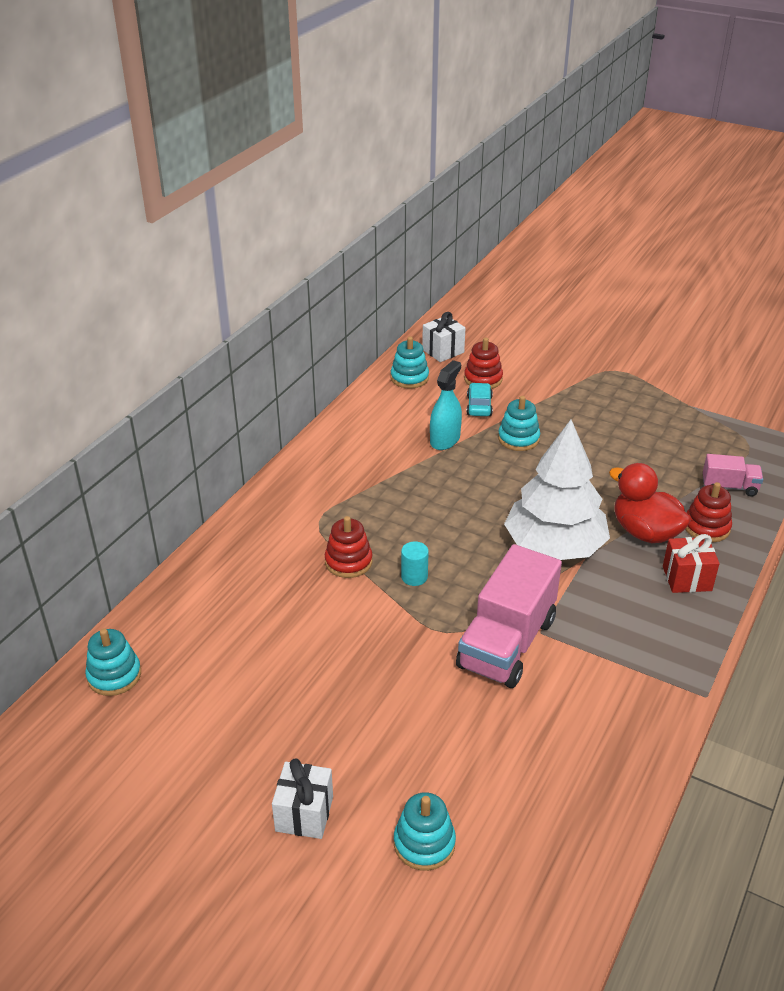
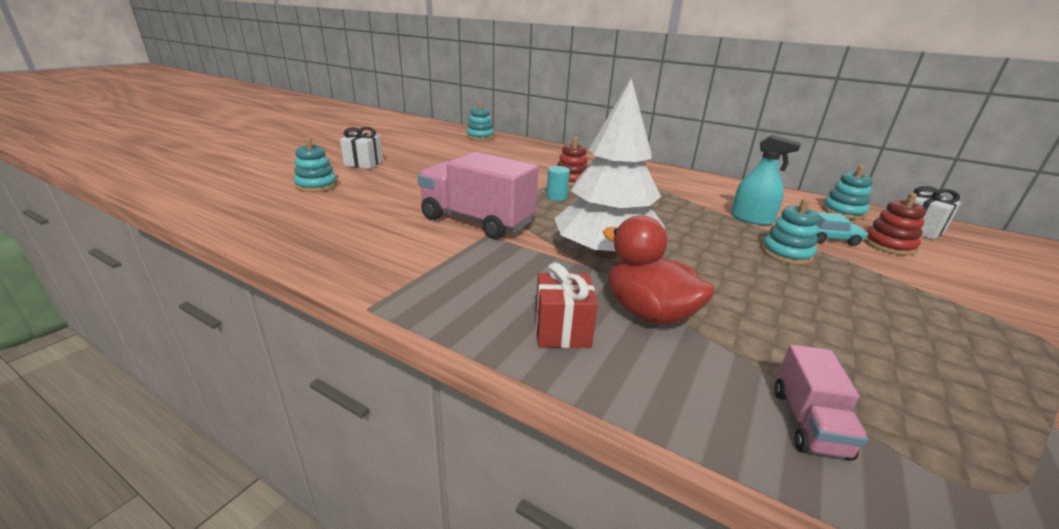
camera: 90 degrees right, 10 degrees down
(645, 532) = (648, 312): red duck -> red duck turned 90 degrees counterclockwise
(706, 527) = (678, 370): red stacking toy -> none

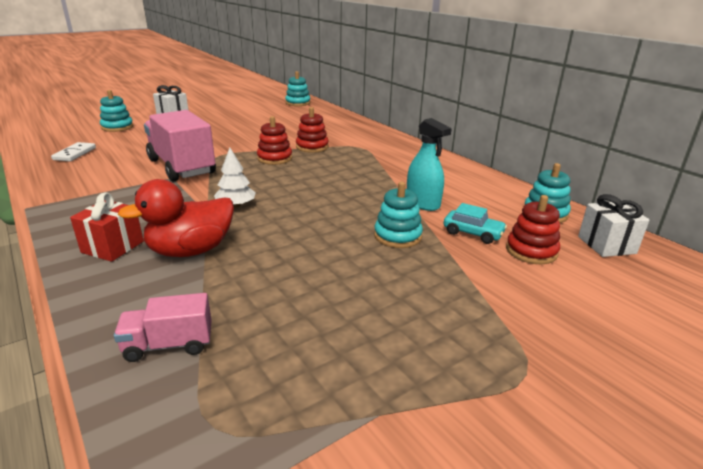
camera: 25 degrees right, 0 degrees up
(315, 226) = (74, 154): none -> white domino
(556, 197) = (274, 158): turquoise cylinder -> red stacking toy
(606, 253) = (236, 205): white tree -> white tree, size x0.43
(648, 312) = (191, 250): red duck -> red duck turned 105 degrees counterclockwise
(808, 422) = (169, 345): pink truck -> pink truck turned 45 degrees clockwise

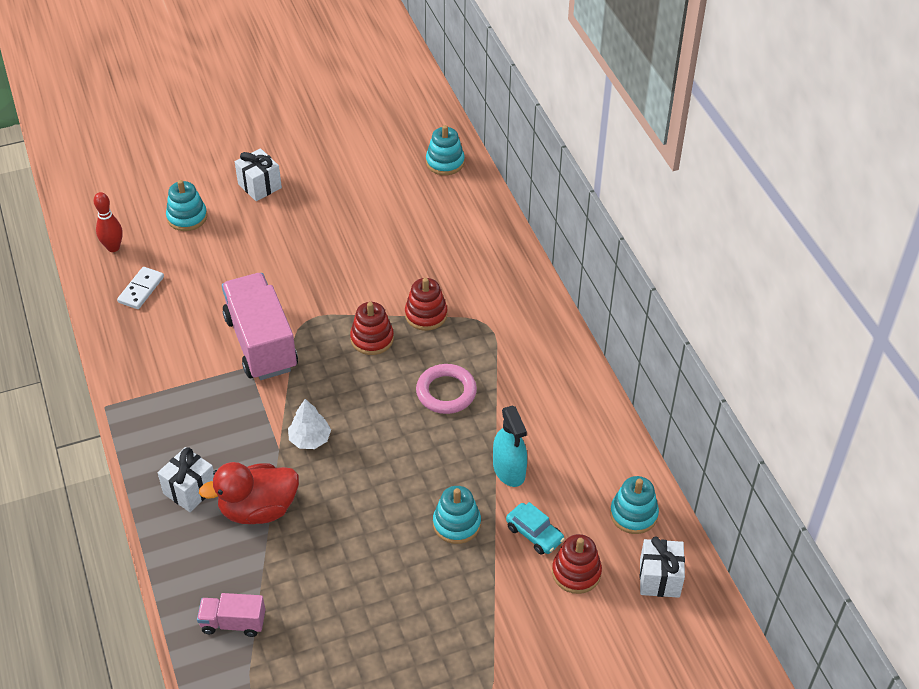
camera: 15 degrees right, 20 degrees up
(53, 140) = (113, 247): none -> red bowling pin
(112, 247) = (190, 490): red gift -> white gift
(346, 174) = (446, 392): none -> pink ring

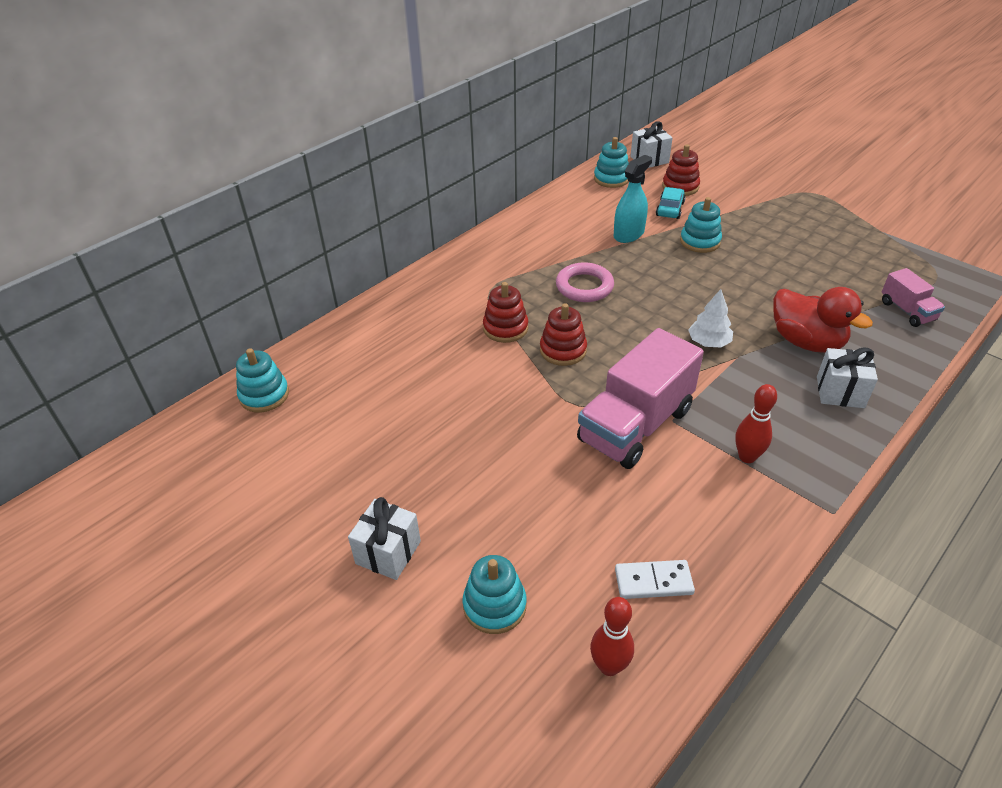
camera: 115 degrees left, 5 degrees down
(183, 389) = (747, 457): none -> red bowling pin

